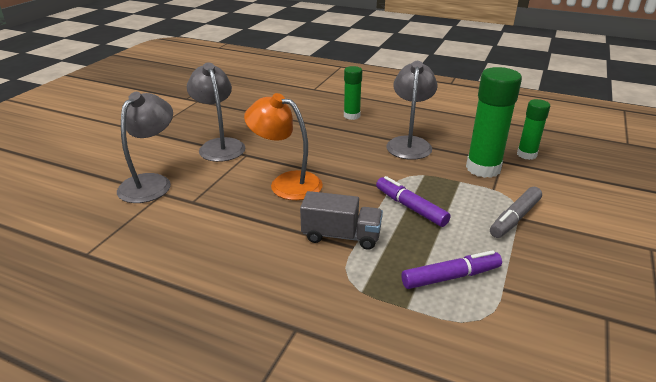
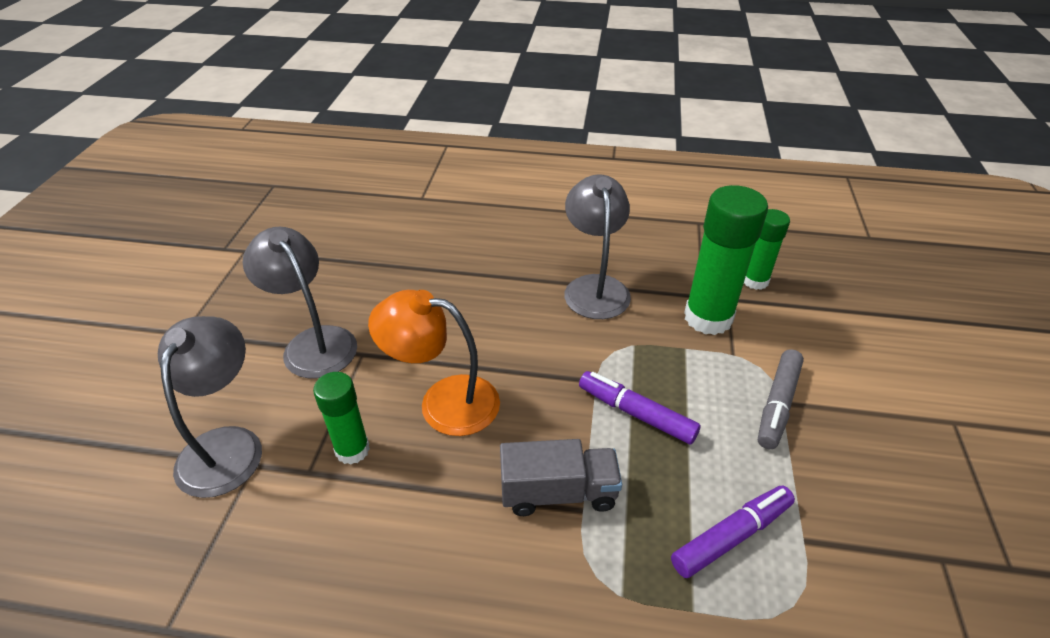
camera: 15 degrees left, 10 degrees up
(352, 116) = (495, 245): green glue stick -> green glue stick (352, 450)

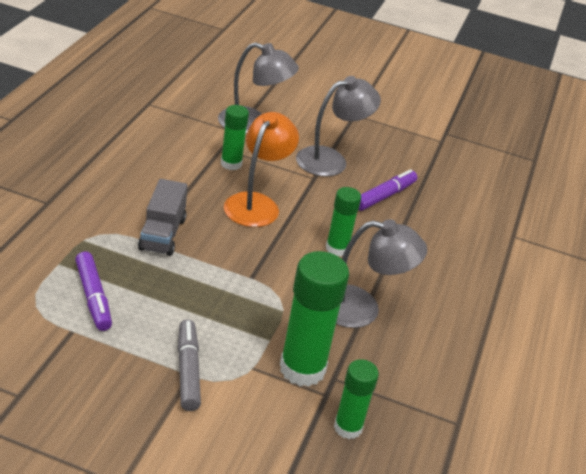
camera: 95 degrees right, 5 degrees down
(504, 315) = (337, 248): none -> green glue stick
(636, 413) = (211, 288): purple marker -> purple marker (384, 196)
(777, 404) = (188, 370): grey marker -> grey marker turned 45 degrees clockwise

